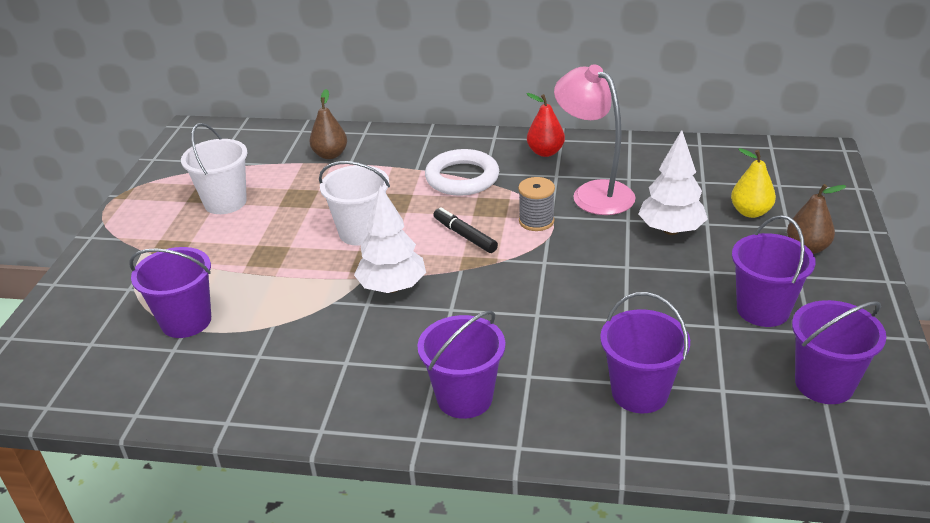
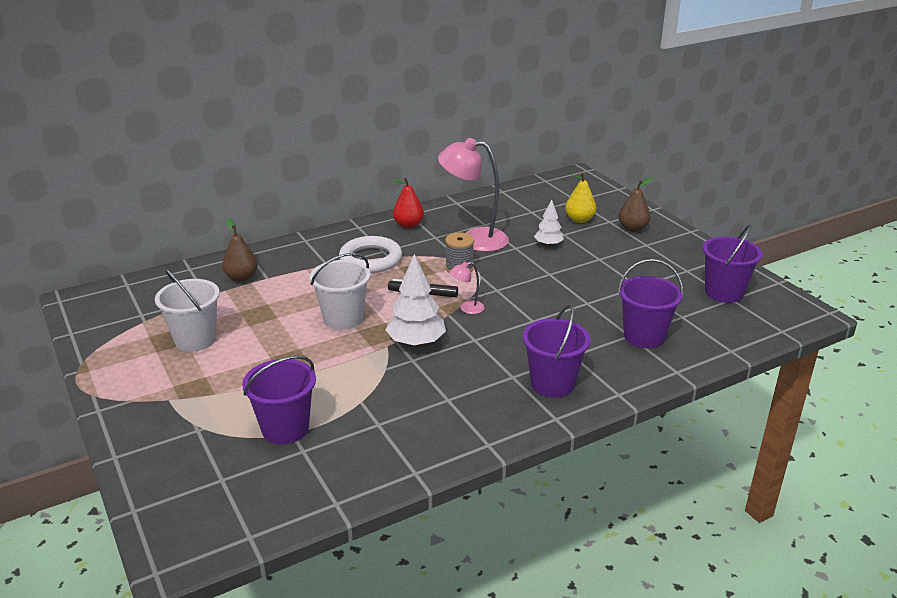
camera: 40 degrees left, 5 degrees down
(486, 271) = (467, 309): none -> pink lamp
(671, 230) = (548, 245): white tree -> white tree, size x0.59
(763, 310) = (651, 268): purple bucket -> none

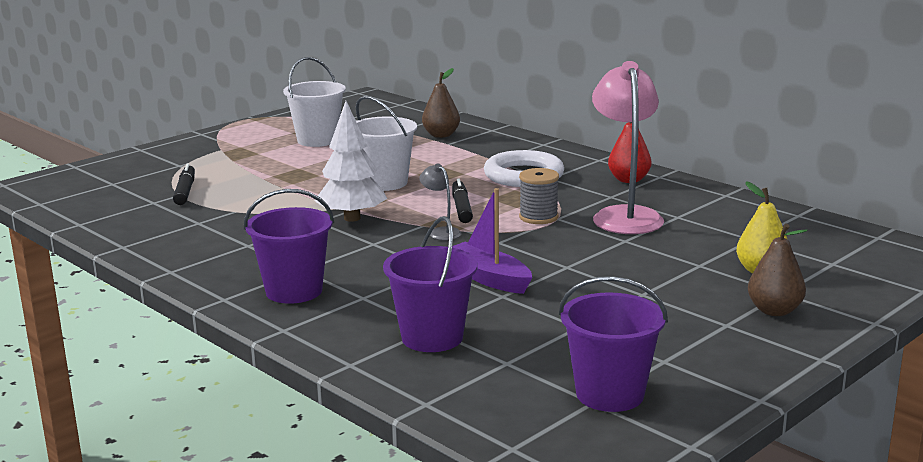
camera: 75 degrees right, 10 degrees down
(285, 428) = (185, 191): purple bucket -> black marker
(467, 309) = (441, 232): pink lamp -> grey lamp
(548, 245) = (654, 258): white tree -> none
(558, 303) = (488, 278): none -> purple boat

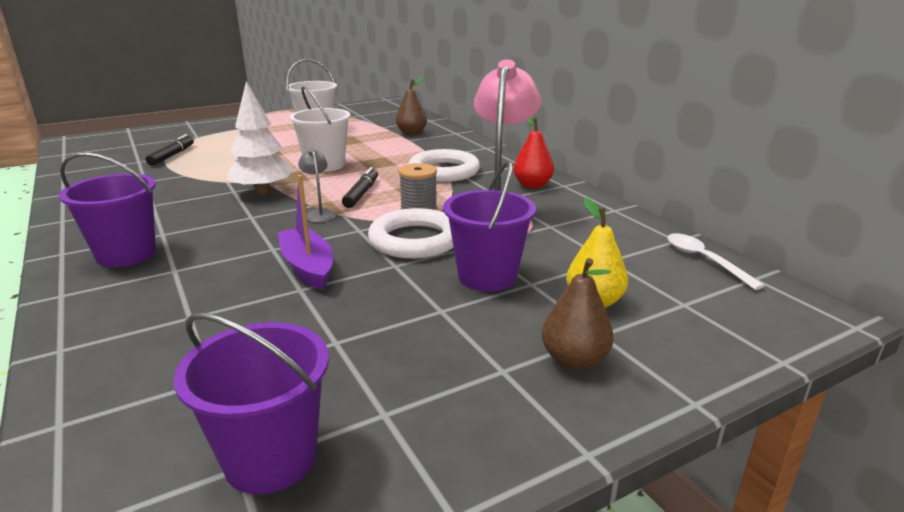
camera: 15 degrees right, 5 degrees up
(432, 337) = (176, 330): purple bucket -> purple bucket (487, 276)
(563, 244) = (415, 240): none -> white ring
(830, 228) = (704, 260): none -> white spoon

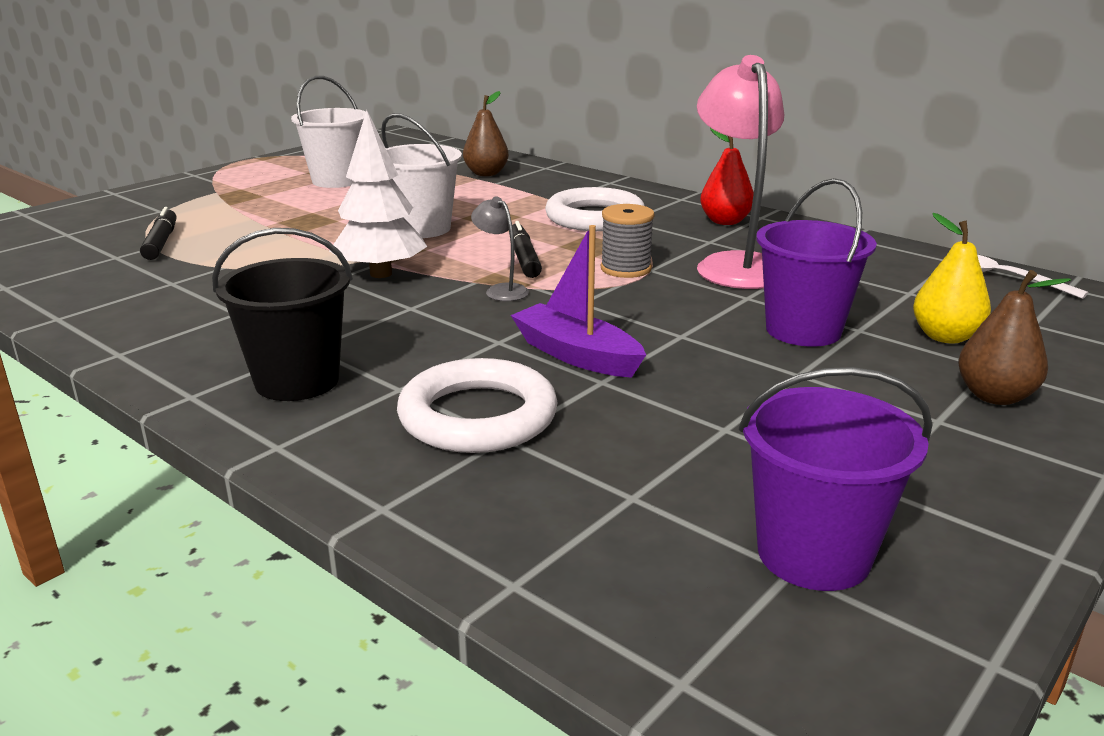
camera: 20 degrees left, 0 degrees up
(126, 254) = (297, 381): purple bucket -> black bucket
(415, 240) = (668, 304): white ring -> white ring (478, 416)

